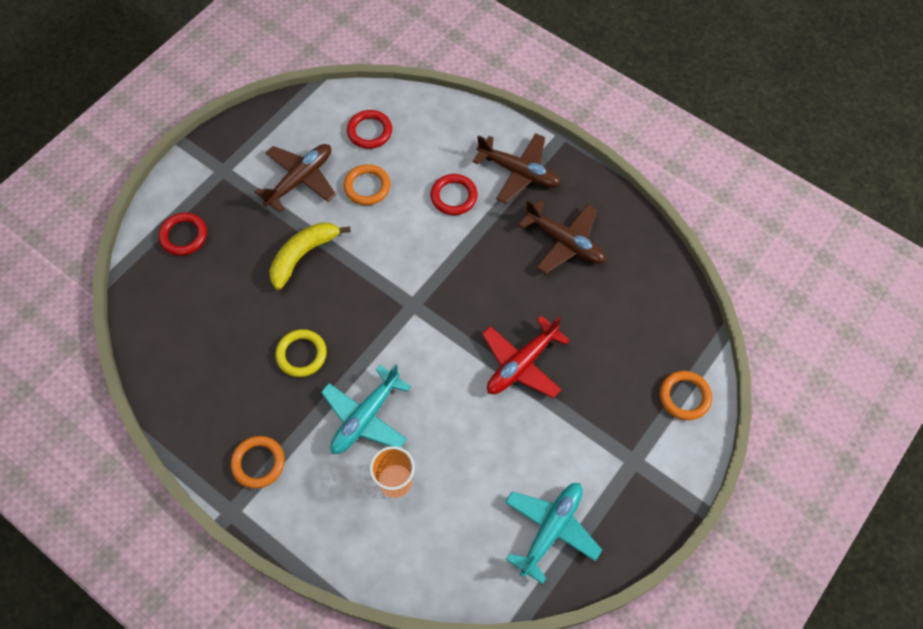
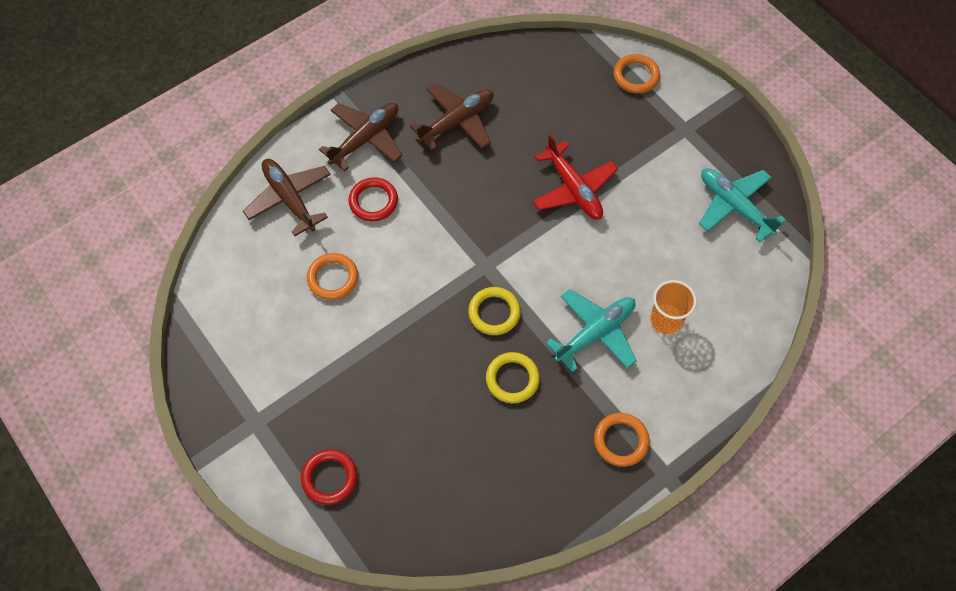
camera: 75 degrees left, 0 degrees up
(300, 179) = (299, 342): brown plane -> brown plane (289, 199)
(303, 255) = (396, 356): yellow banana -> none
(365, 323) = (494, 312): none -> yellow ring
(365, 417) = (595, 333): turquoise plane -> turquoise plane turned 90 degrees counterclockwise
(369, 131) = (263, 261): red ring -> none

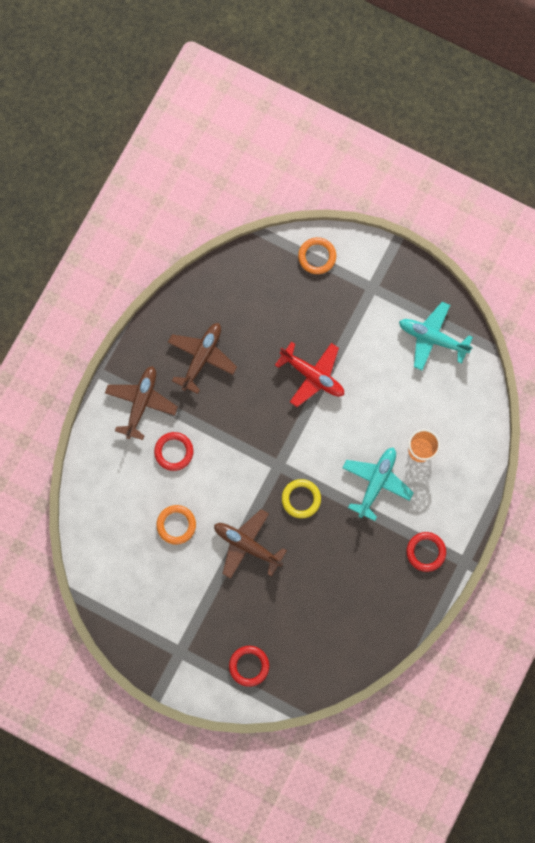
camera: 25 degrees left, 15 degrees up
(289, 199) = (111, 477): brown plane -> brown plane (247, 545)
(512, 379) = (335, 542): yellow ring -> none
(621, 441) = (426, 552): orange ring -> red ring

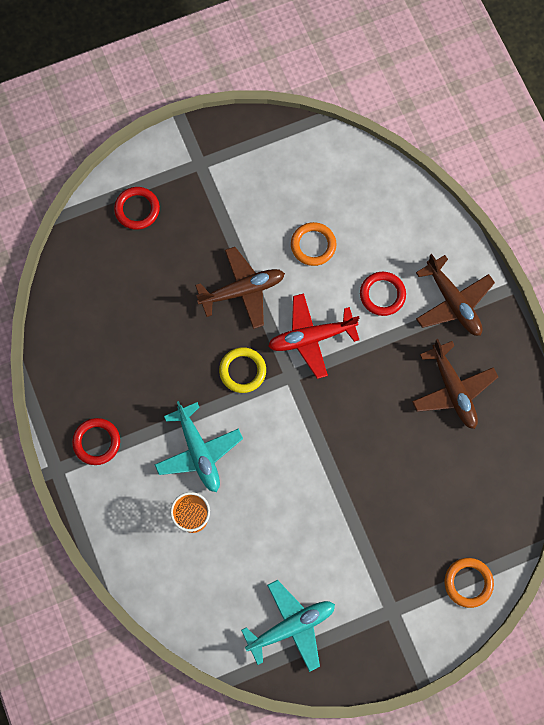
camera: 130 degrees right, 5 degrees down
(313, 375) = (350, 478): red plane -> red plane (311, 338)

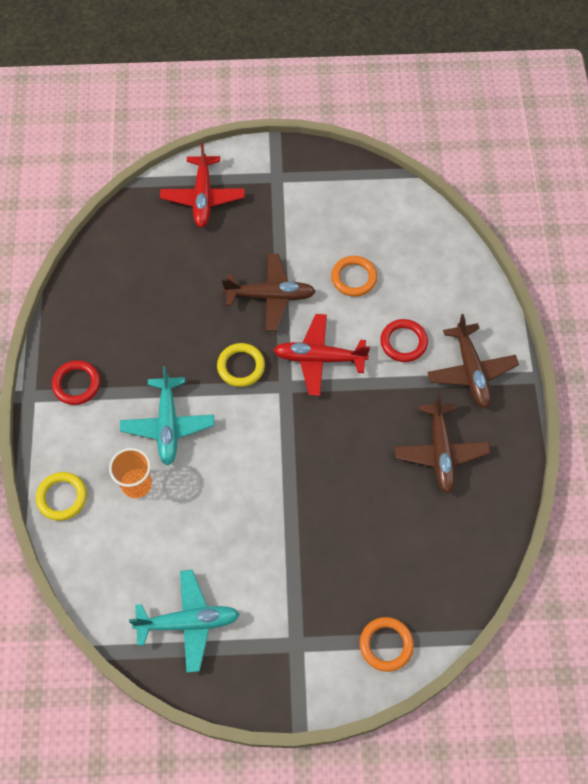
camera: 20 degrees right, 10 degrees down
(130, 555) = (62, 497): none -> yellow ring
(137, 209) = (203, 197): red ring -> red plane

